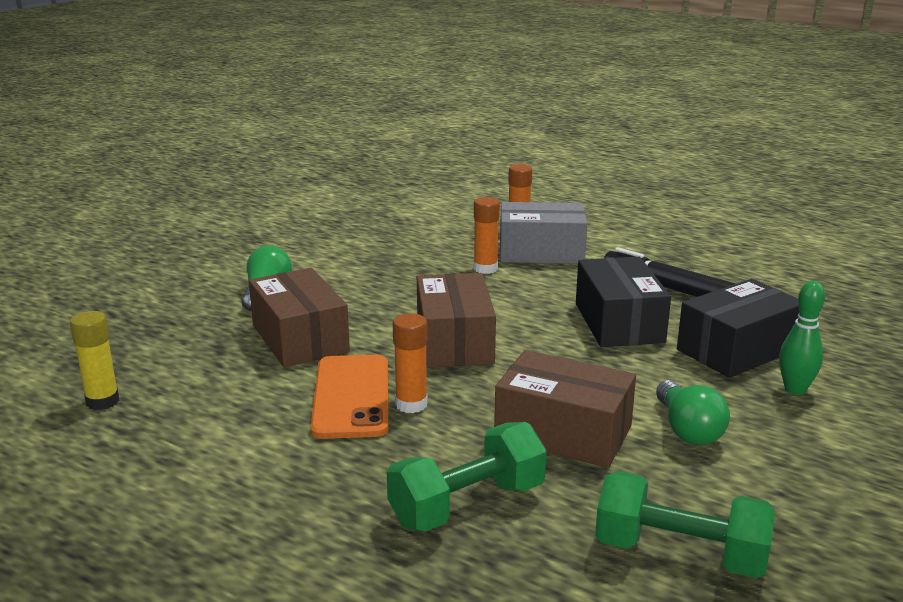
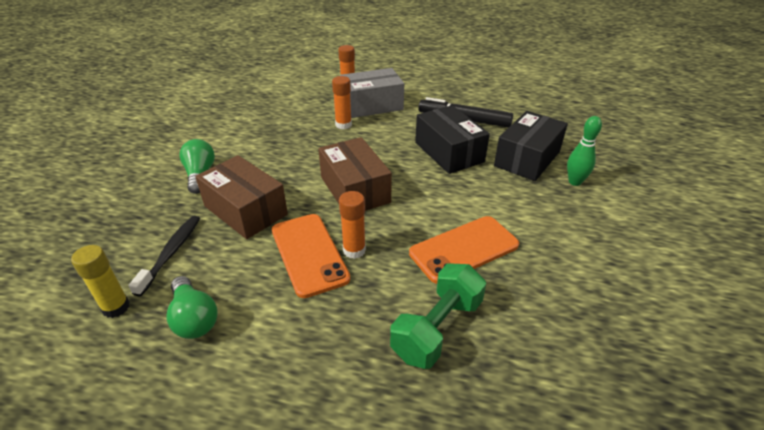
camera: 20 degrees left, 15 degrees up
(189, 364) = (171, 253): none -> black toothbrush
(563, 432) = (464, 249): brown box -> orange phone
(680, 553) = (586, 329): green dumbbell -> none
(687, 429) = (534, 227): green light bulb -> green light bulb (194, 318)

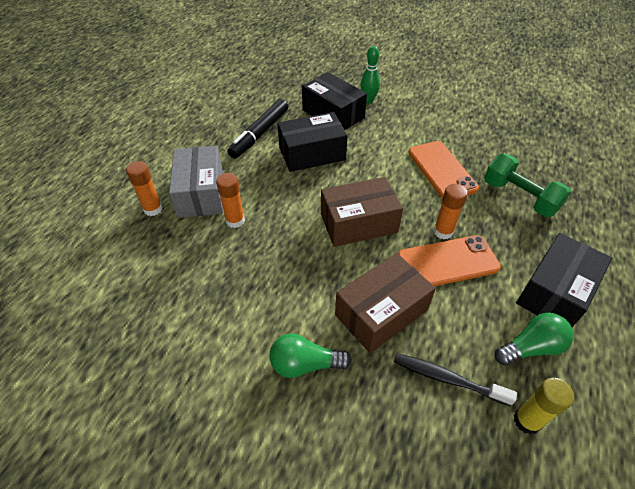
camera: 80 degrees left, 10 degrees up
(269, 351) = (555, 292): none -> black box

